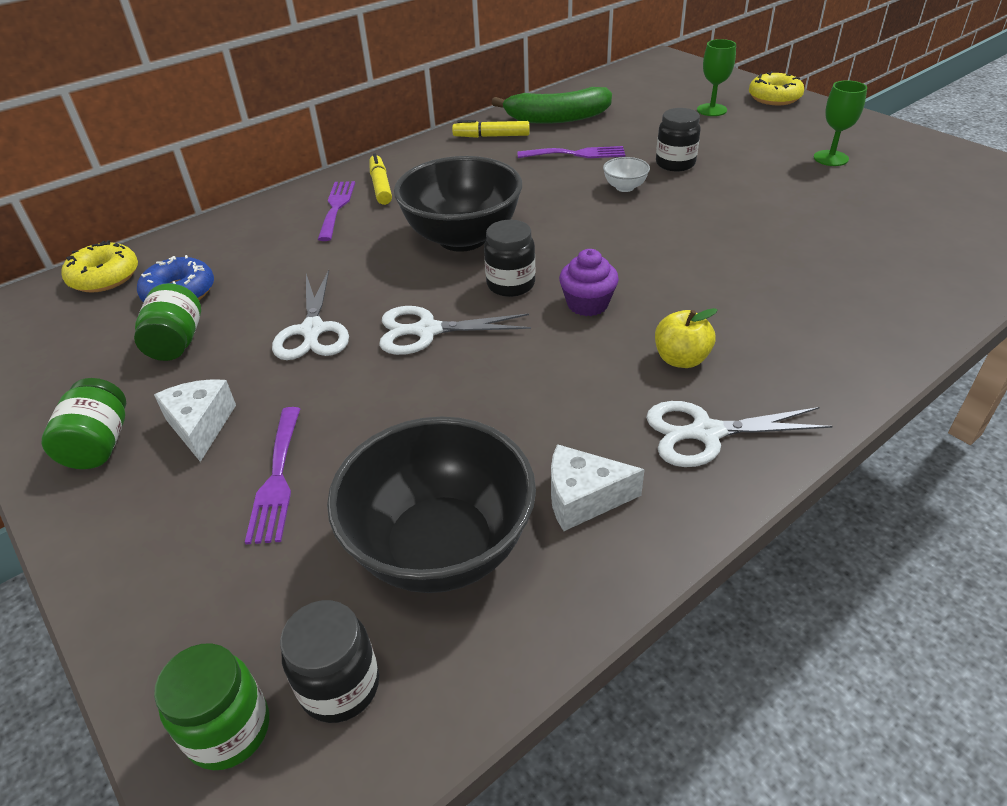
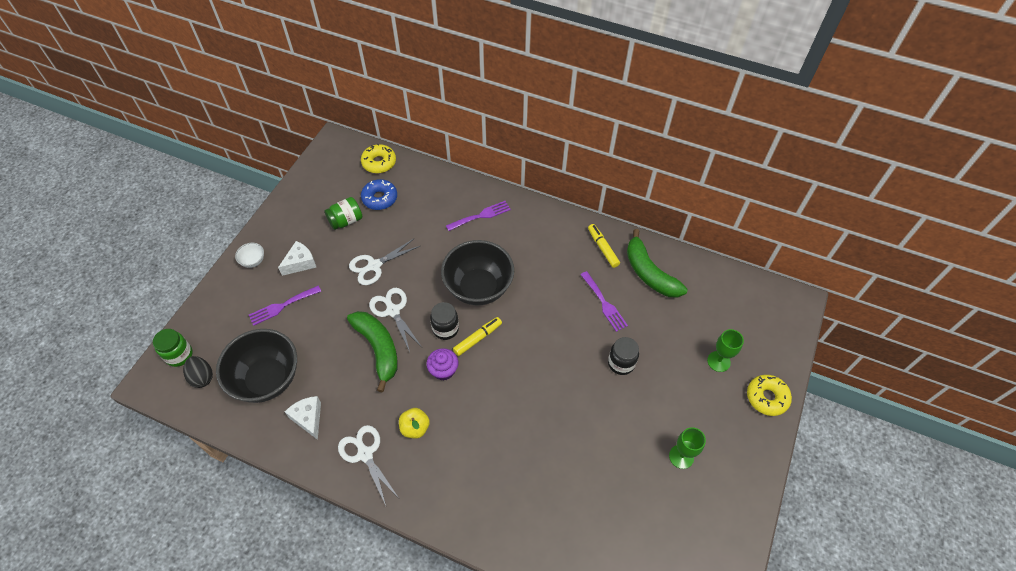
camera: 60 degrees right, 15 degrees up
(99, 444) = (279, 237): green jar -> none
(340, 686) = (202, 377): black jar -> black egg
(381, 186) = (513, 223): yellow marker -> yellow marker (477, 338)
(492, 365) = (378, 349): none -> green banana
(624, 187) = (574, 345): white bowl -> white bowl (253, 261)

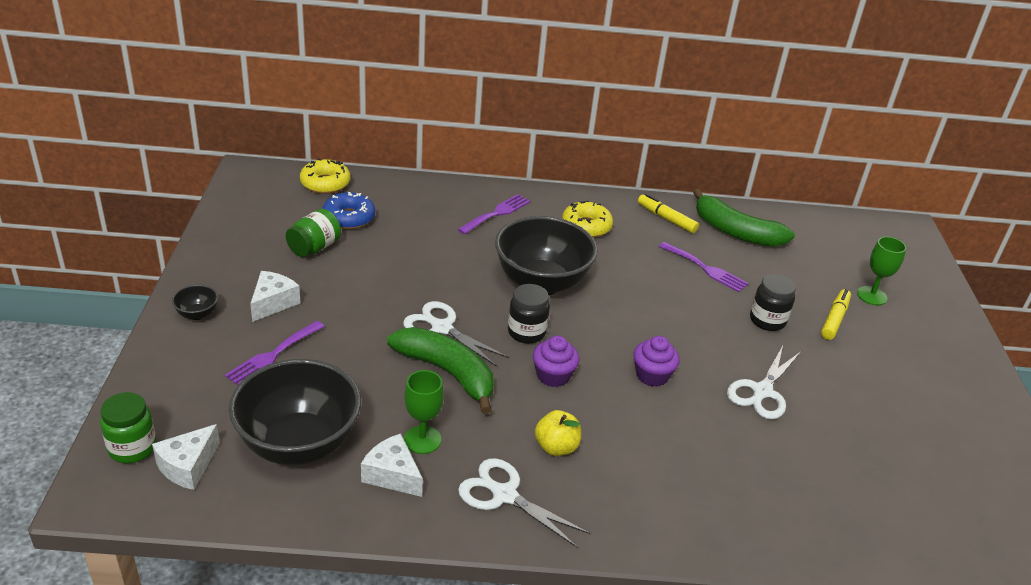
camera: 25 degrees left, 20 degrees down
(202, 377) = (188, 466): black egg -> white cheese
(253, 261) = (197, 314): white bowl -> black bowl
(374, 266) = (384, 286): white scissors -> white scissors (762, 392)
(477, 338) = (576, 333): yellow marker -> yellow marker (834, 319)
(509, 388) = (652, 375): none -> purple cupcake
(681, 456) = (902, 394): green goblet -> green goblet (422, 440)
(766, 397) = (946, 317): yellow donut -> yellow donut (586, 226)

